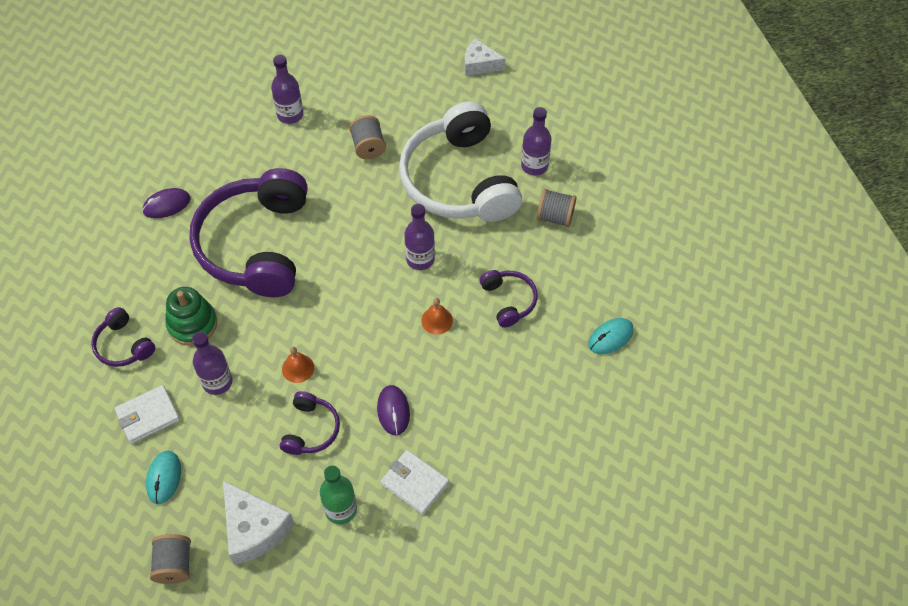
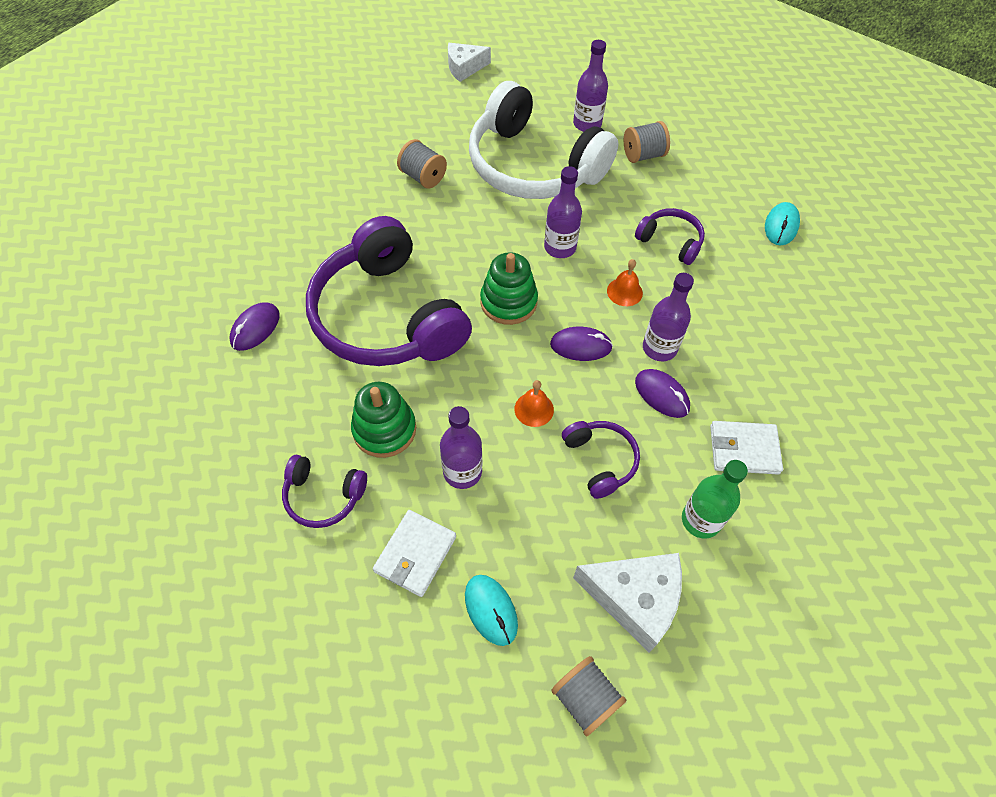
camera: 35 degrees left, 0 degrees up
(290, 114) = (319, 185): purple bottle -> purple bottle (659, 348)
(347, 280) = (508, 302): none -> green stacking toy
(368, 342) = (580, 346): none -> purple mouse

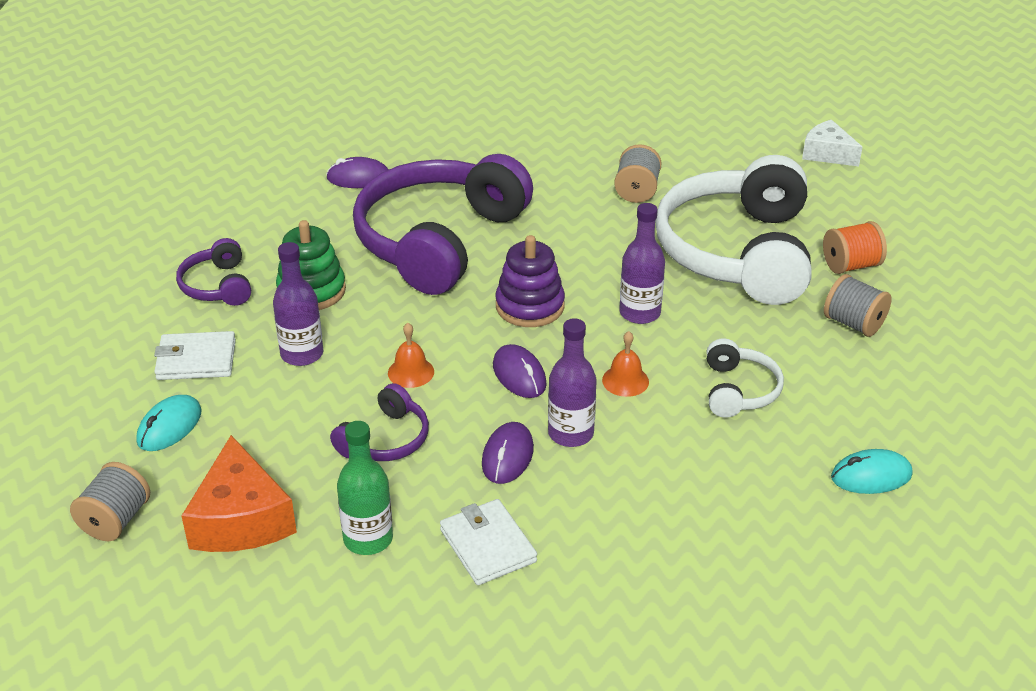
camera: 60 degrees right, 20 degrees down
(508, 302) = (530, 306): green stacking toy -> purple stacking toy
(587, 124) = (851, 265): purple bottle -> orange spool
(634, 599) = (241, 519): white cheese -> orange cheese
(670, 241) = (739, 390): purple headphones -> white headphones

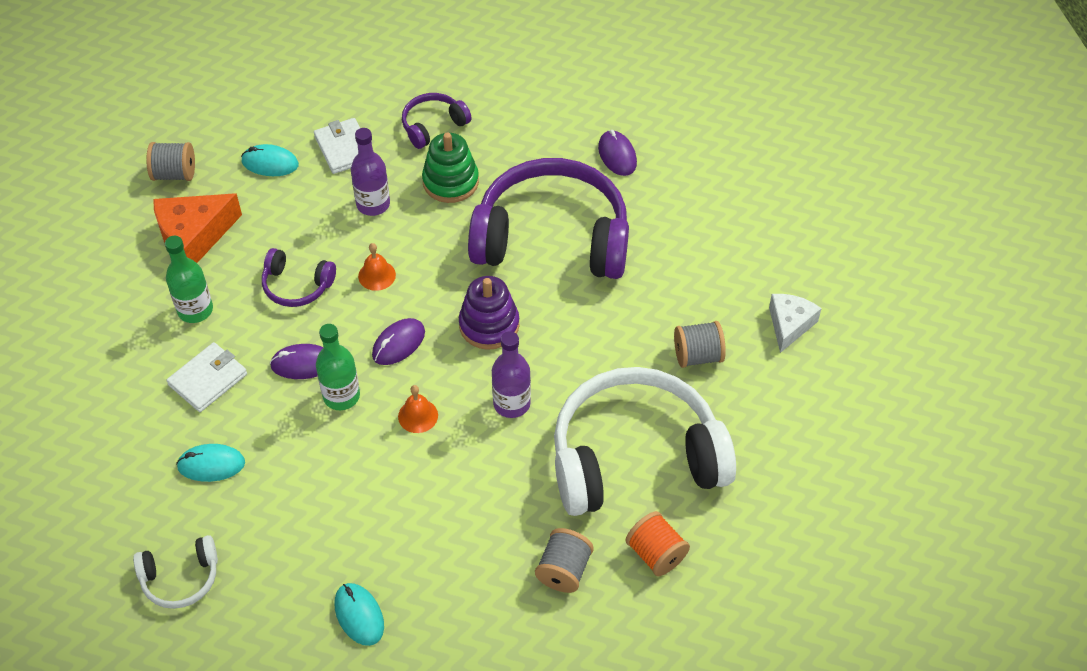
camera: 70 degrees right, 15 degrees up
(570, 433) = (341, 396): purple bottle -> green bottle
(621, 565) = (211, 465): none -> turquoise mouse
(739, 390) = (435, 498): white headphones -> white headphones (180, 578)
(827, 153) = (850, 500): white cheese -> white cheese (789, 325)

